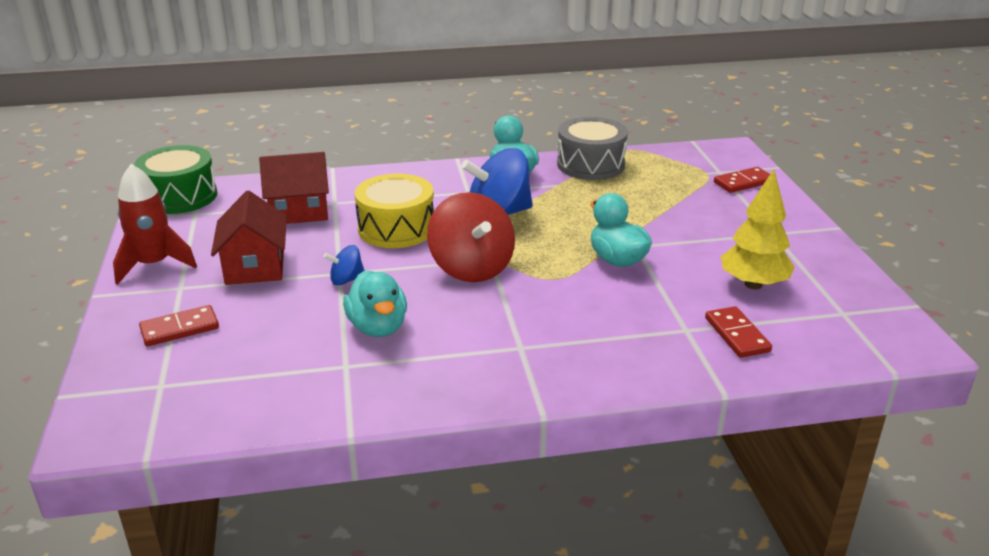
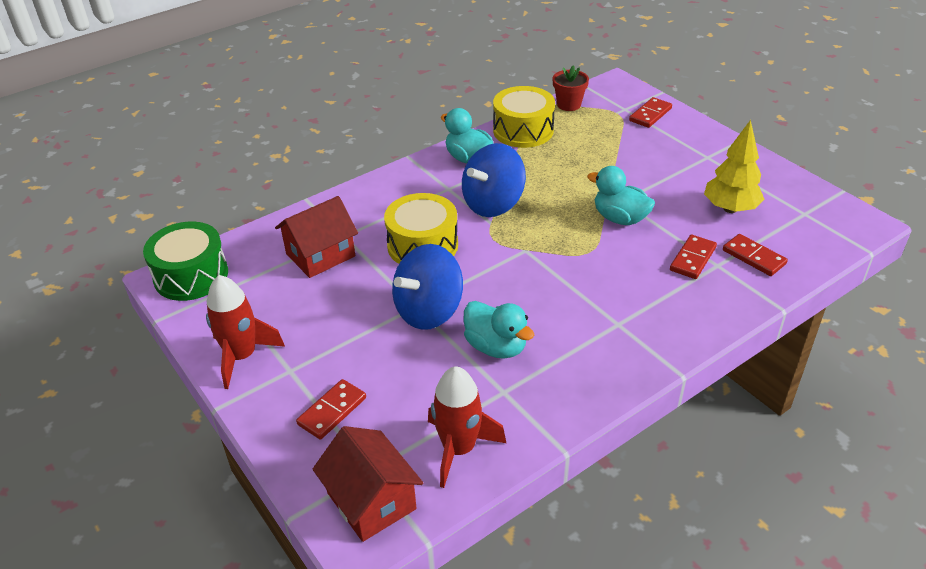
camera: 25 degrees left, 10 degrees up
(254, 397) = (459, 449): none -> red rocket
(255, 266) = (337, 325): red house -> red house (371, 501)
(346, 280) = (429, 311): blue spinning top -> blue spinning top, size x2.08
(471, 268) = (518, 264): red spinning top -> none
(590, 165) = (523, 130): grey drum -> yellow drum
(661, 155) = (569, 104): none -> red flower pot
(662, 316) = (692, 259): none -> red domino

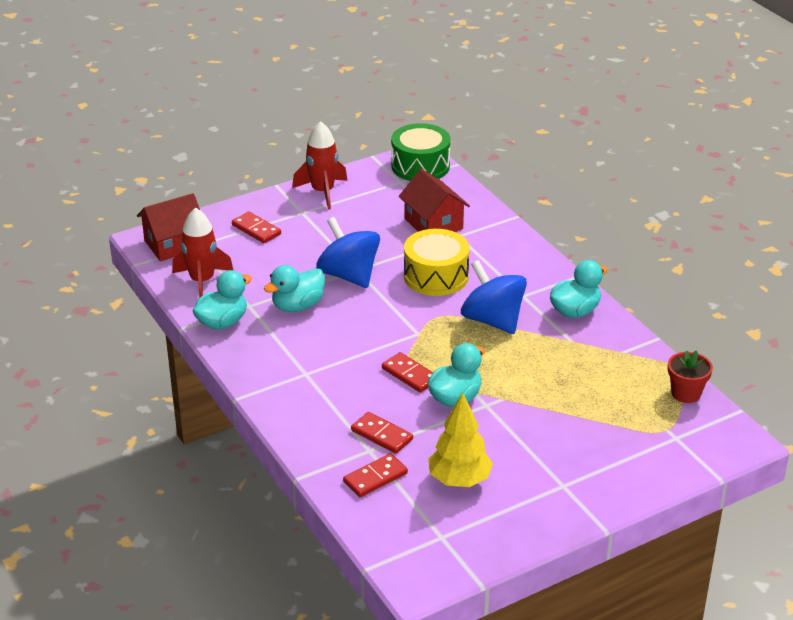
camera: 95 degrees right, 5 degrees down
(523, 130) = (628, 352): yellow drum -> none
(544, 411) = (222, 322): none -> turquoise duck
(650, 114) = (661, 456): red domino -> red domino (410, 374)

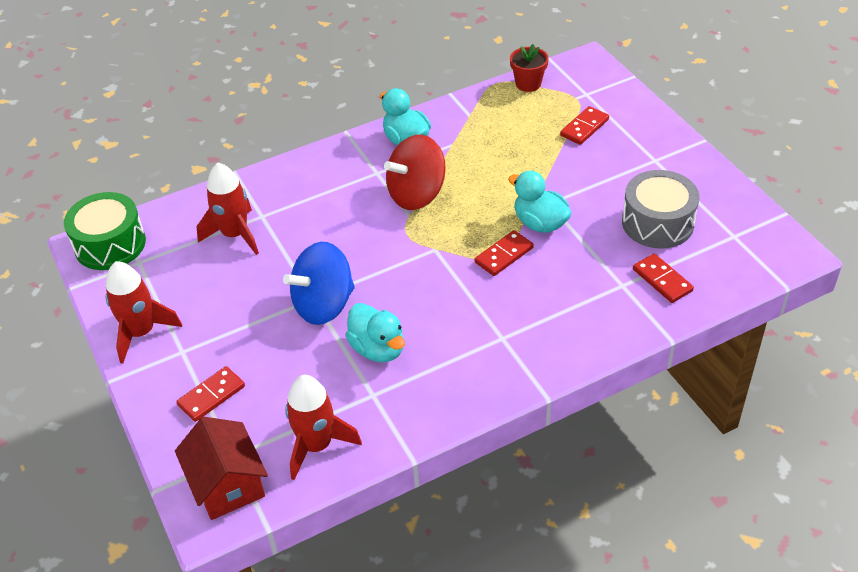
camera: 85 degrees left, 10 degrees up
(222, 322) = (404, 418): turquoise duck -> none
(382, 435) = (599, 276): red domino -> red domino (584, 127)
(433, 224) = (235, 235): red house -> red rocket
(436, 276) = (335, 234): yellow drum -> none
(459, 480) = (657, 223): yellow tree -> grey drum
(492, 320) = (417, 194): blue spinning top -> red spinning top

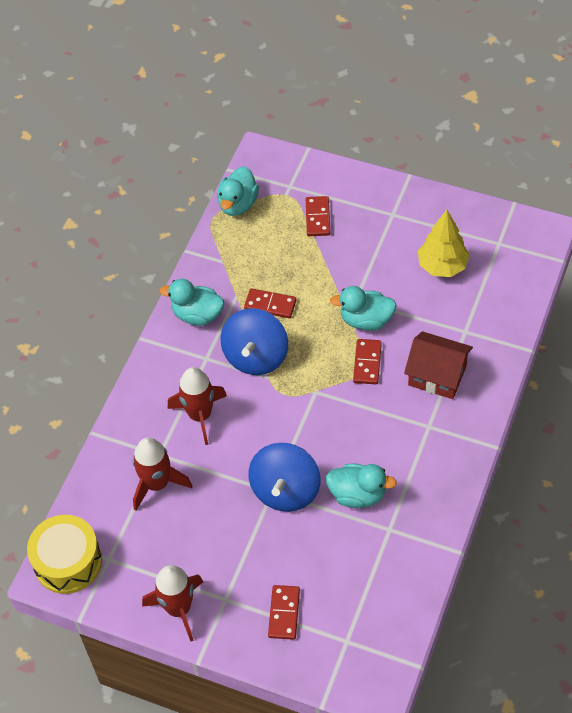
camera: 40 degrees left, 10 degrees up
(110, 244) = (68, 562): green drum -> yellow drum
(227, 484) = (364, 661): red house -> red house (437, 375)
(317, 445) = (392, 591): red rocket -> red rocket (200, 415)
(417, 194) = (256, 356): red spinning top -> blue spinning top
(528, 84) = (238, 204): red flower pot -> turquoise duck
(657, 223) = (442, 266): grey drum -> yellow tree
(662, 280) = (486, 309): red domino -> red domino (270, 305)

